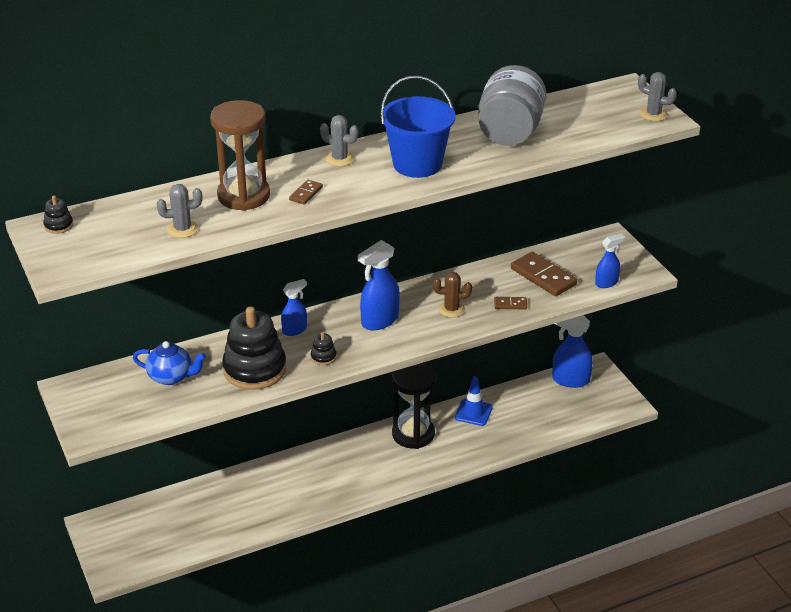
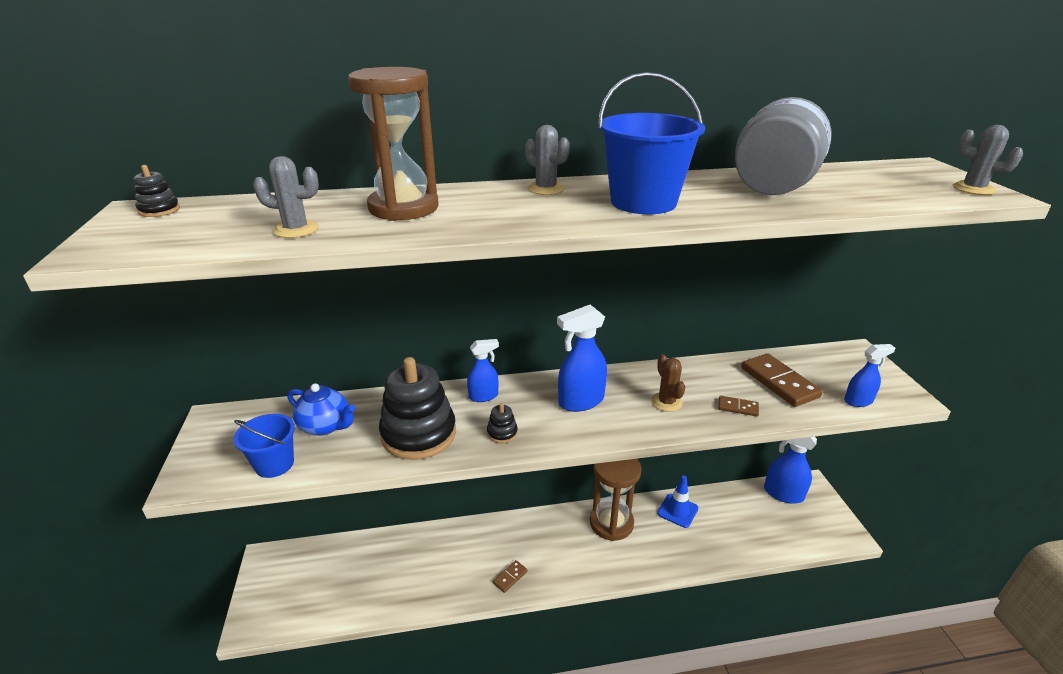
camera: 15 degrees right, 5 degrees down
(149, 411) = (274, 464): none -> blue bucket
(306, 194) = (483, 214): brown domino -> brown domino (510, 577)
(413, 434) = (611, 523): black hourglass -> brown hourglass
(451, 309) = (666, 402): brown cactus -> brown cactus turned 60 degrees clockwise

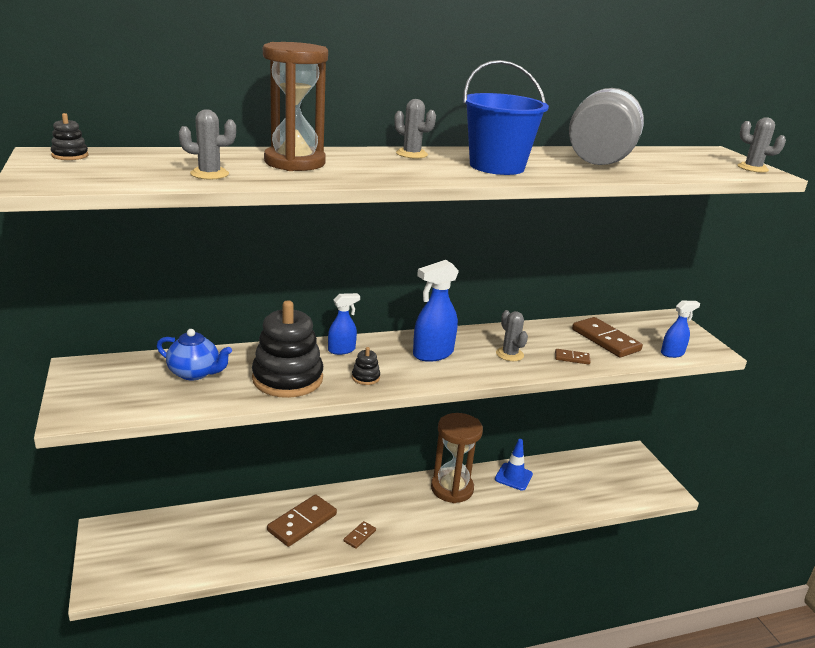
camera: 10 degrees left, 5 degrees down
(274, 464) = (154, 402): blue bucket -> none
(455, 558) = (302, 522): none -> brown domino
(666, 402) = (509, 354): brown cactus -> grey cactus
(783, 494) = (609, 460): blue spray bottle -> none

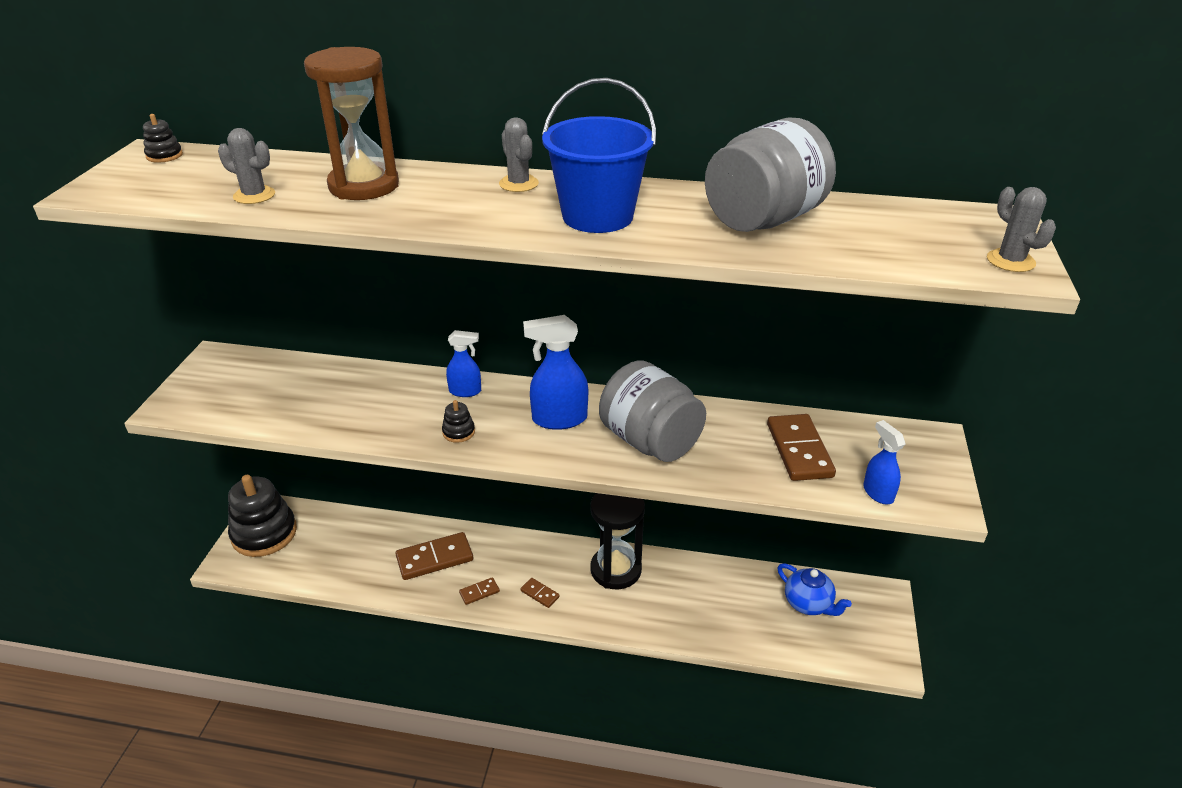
camera: 30 degrees right, 10 degrees up
(195, 373) = (303, 386): blue teapot -> blue teapot (808, 604)
(287, 379) = (381, 414): black stacking toy -> black stacking toy (264, 533)
(452, 488) = (615, 570): brown hourglass -> black hourglass
(509, 354) = (650, 441): grey cactus -> grey jar
(513, 477) = (699, 578): blue traffic cone -> none
(572, 358) = (725, 466): brown domino -> brown domino (539, 594)
(672, 353) = (877, 493): blue spray bottle -> blue spray bottle turned 120 degrees counterclockwise

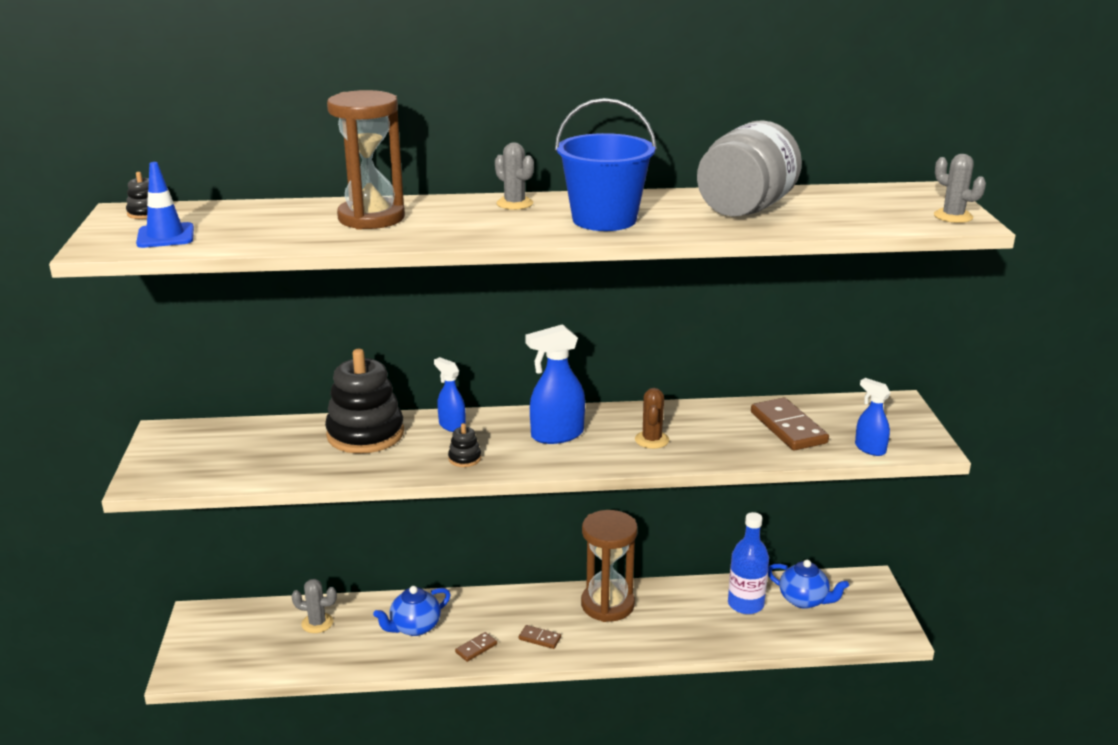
camera: 15 degrees left, 10 degrees down
(158, 186) = (165, 236): none -> blue traffic cone
(254, 195) = (271, 234): grey cactus -> grey cactus (317, 623)
(264, 533) = (211, 637): black stacking toy -> black stacking toy (365, 434)
(434, 558) = (414, 627): brown domino -> blue teapot
(465, 391) = (452, 425): blue spray bottle -> blue spray bottle turned 120 degrees counterclockwise
(615, 570) = (607, 604): black hourglass -> brown hourglass
(650, 441) = (652, 440): grey jar -> brown cactus
(748, 596) = (745, 604): none -> blue bottle

